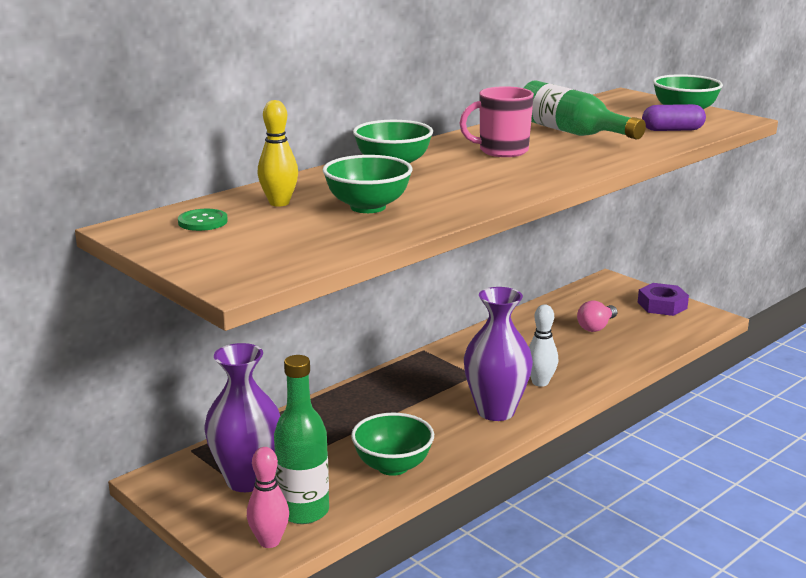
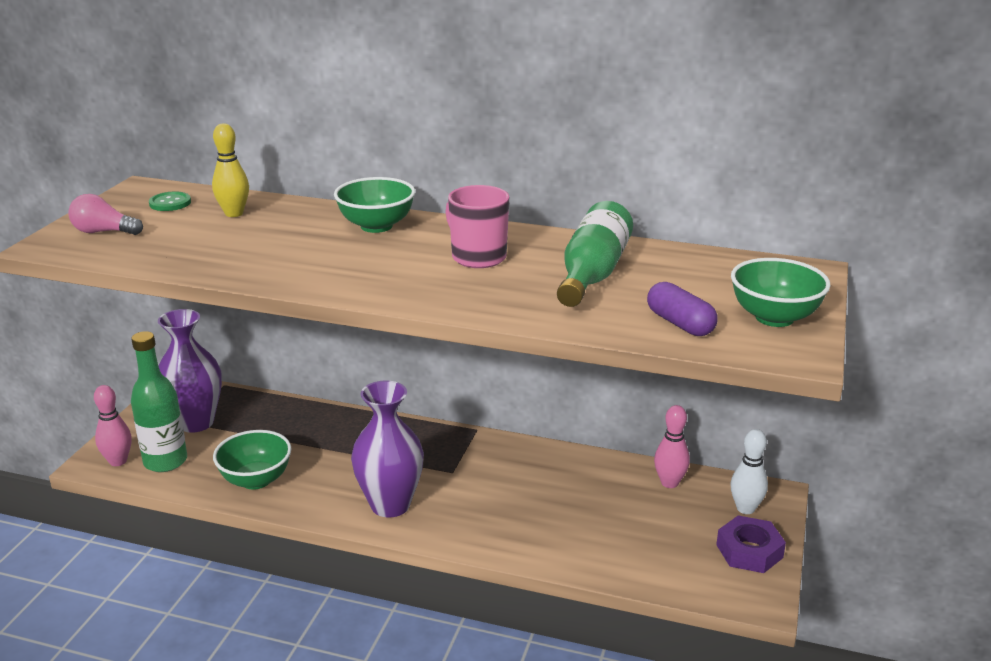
camera: 60 degrees right, 5 degrees up
(368, 207) = (249, 244): green bowl -> none
(540, 382) = (470, 515): white bowling pin -> white bowling pin (745, 508)
(566, 305) = (669, 483): none -> pink bowling pin
(596, 327) = (636, 517): pink light bulb -> pink light bulb (104, 232)

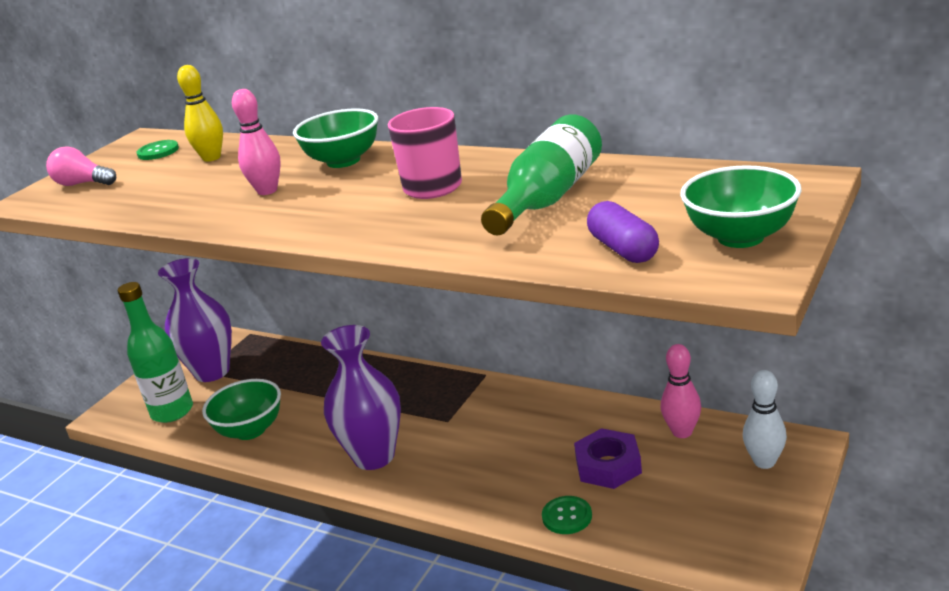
camera: 15 degrees right, 0 degrees up
(118, 461) = (130, 412): pink bowling pin -> pink bowling pin (267, 191)
(587, 557) = (567, 516): none -> green button
(749, 551) = (757, 512): purple nut -> purple nut (608, 466)

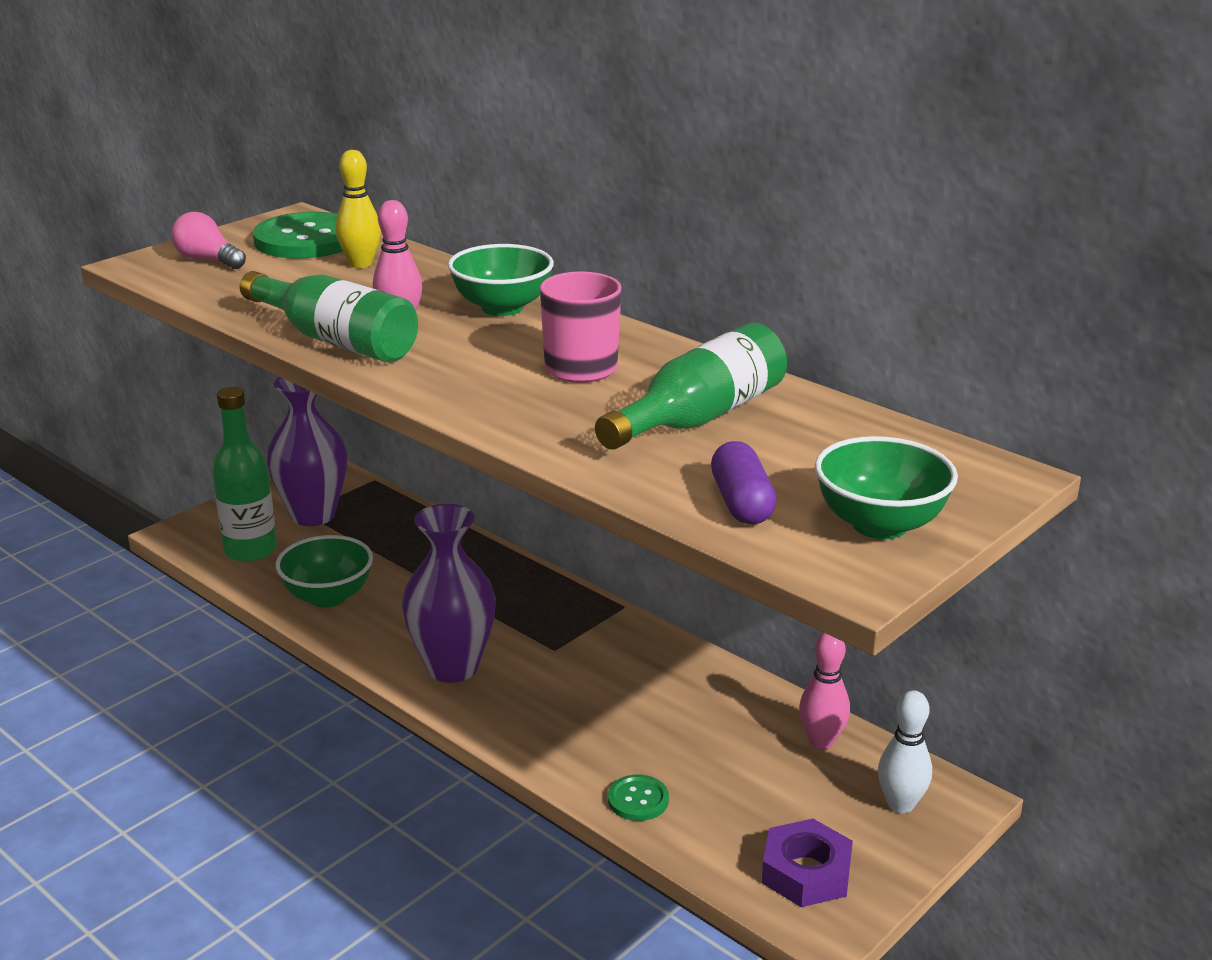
camera: 10 degrees right, 0 degrees up
(158, 151) = (306, 240): green button -> green button, size x2.09
(222, 215) = (336, 340): none -> green bottle
(608, 466) = (714, 755): purple nut -> purple nut (806, 872)

